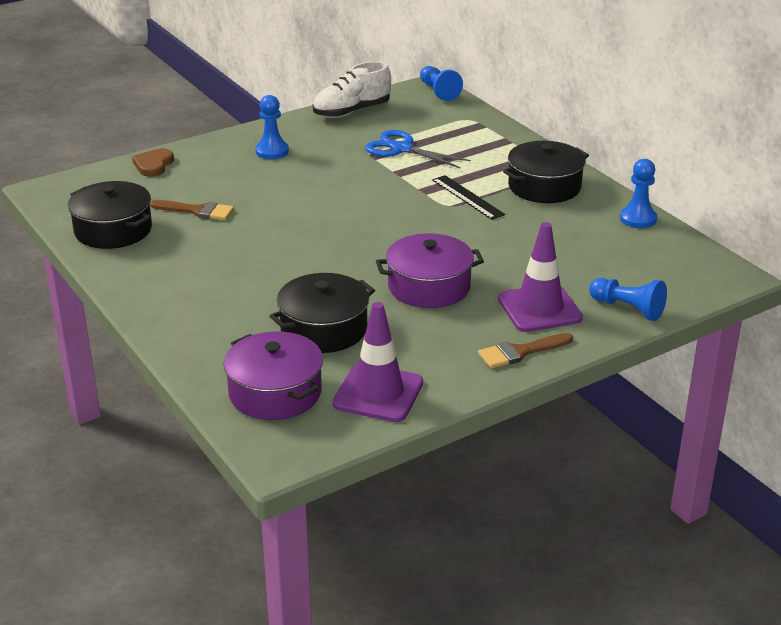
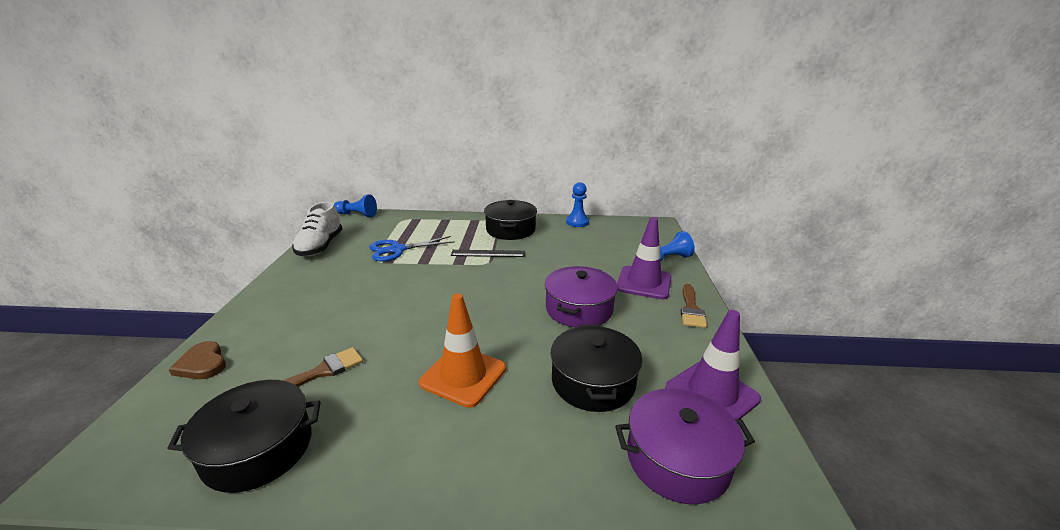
camera: 55 degrees left, 5 degrees down
(261, 268) = (463, 375): none -> orange traffic cone
(272, 151) = (305, 295): blue pawn -> none

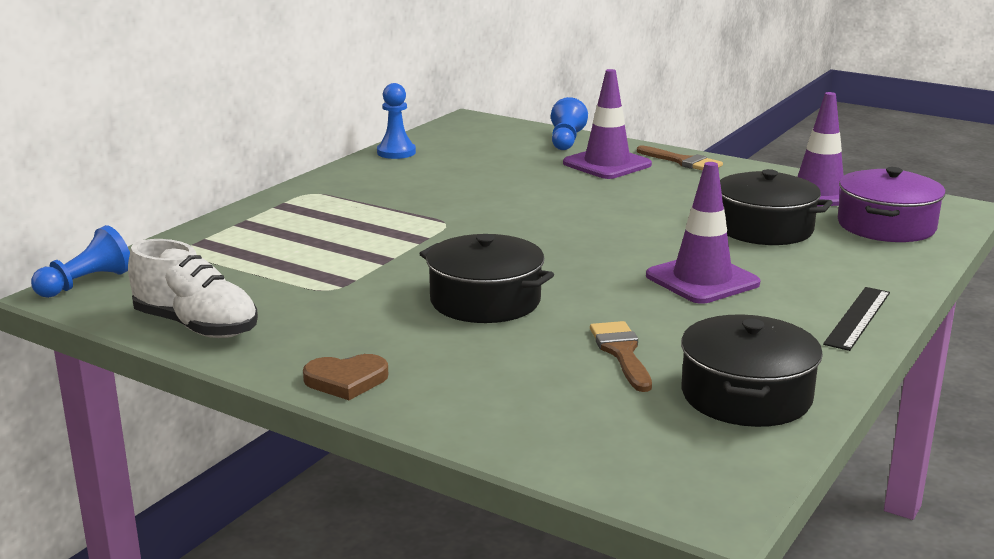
camera: 60 degrees left, 5 degrees down
(202, 364) = (519, 432): brown heart -> brown heart (346, 380)
(397, 250) = (311, 270): blue scissors -> none
(463, 375) = (702, 280): orange traffic cone -> purple traffic cone
(488, 253) = (417, 218): black ruler -> black ruler (857, 318)
(510, 230) = (358, 191): black pot -> black pot (485, 301)
(579, 309) = (627, 204): purple pot -> none

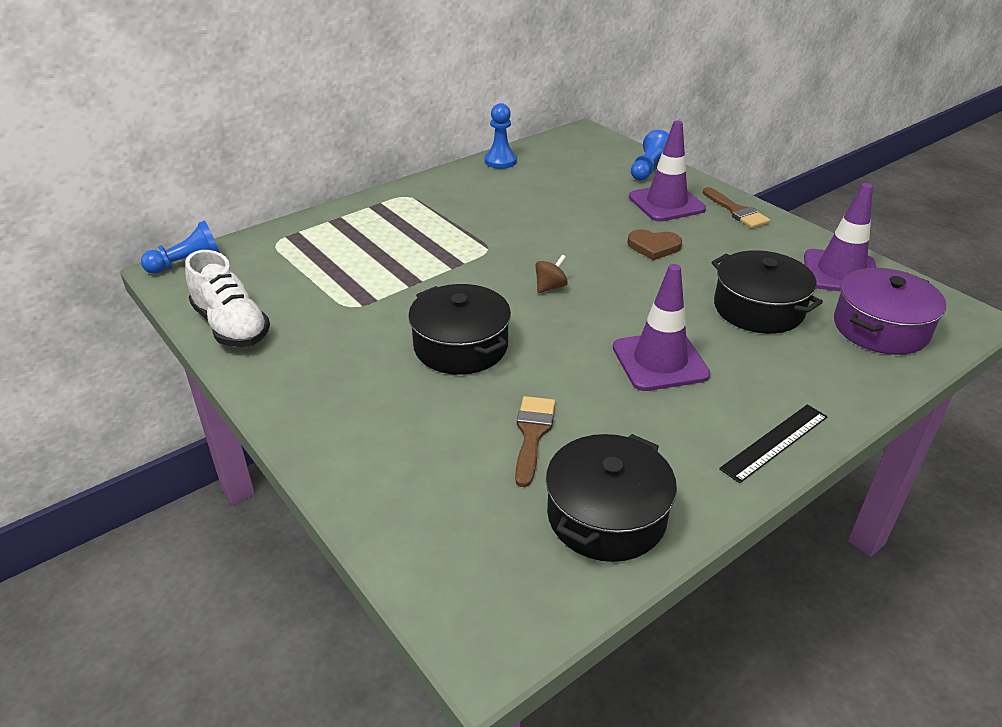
camera: 20 degrees right, 15 degrees up
(346, 380) = (297, 412): brown heart -> brown heart (653, 247)
(541, 242) = (550, 287): none -> brown spinning top

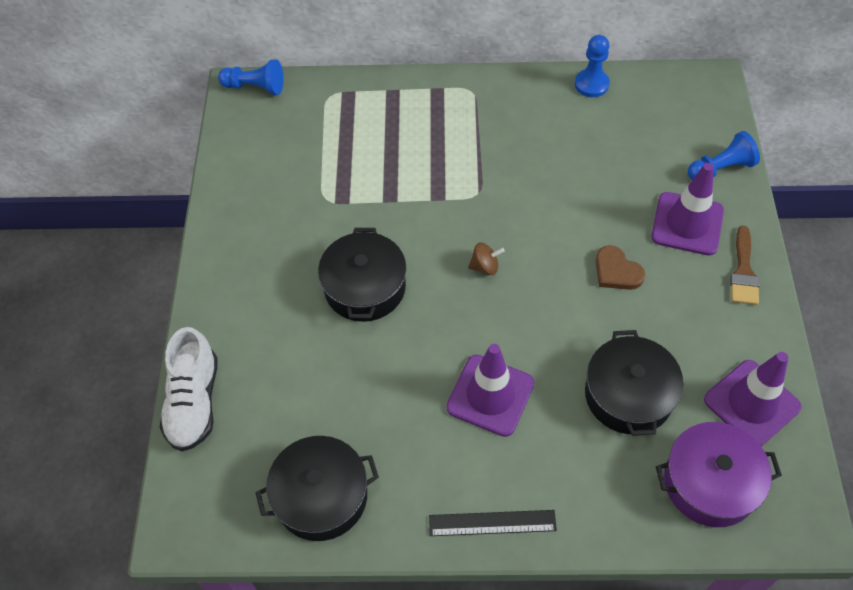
camera: 40 degrees right, 20 degrees up
(231, 326) = (236, 172): white shoe -> white shoe (194, 402)
(532, 434) = (338, 400): brown brush -> none

